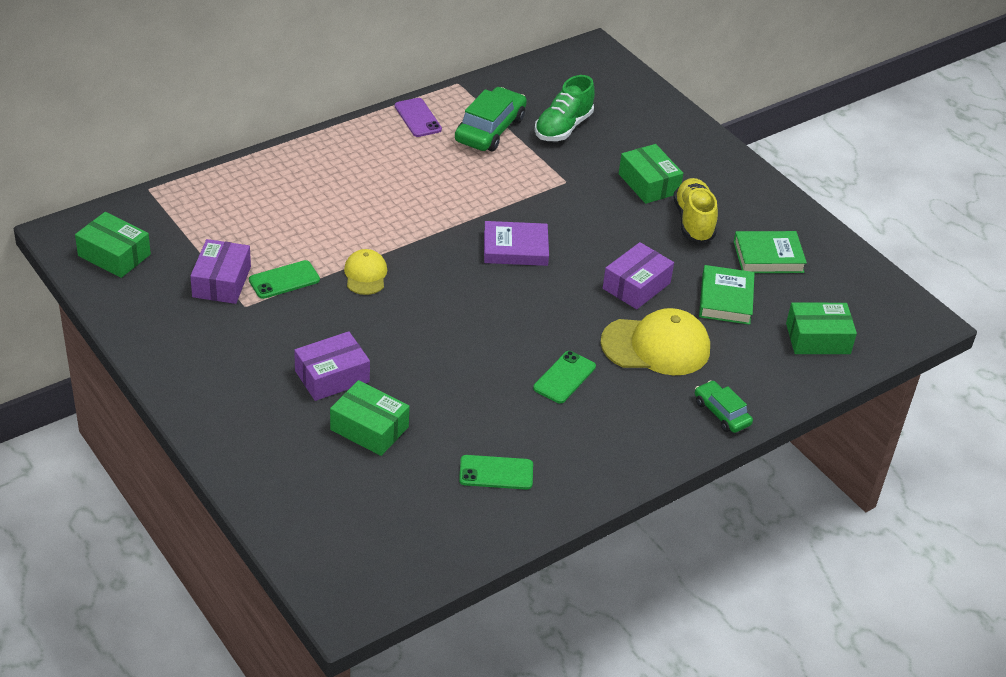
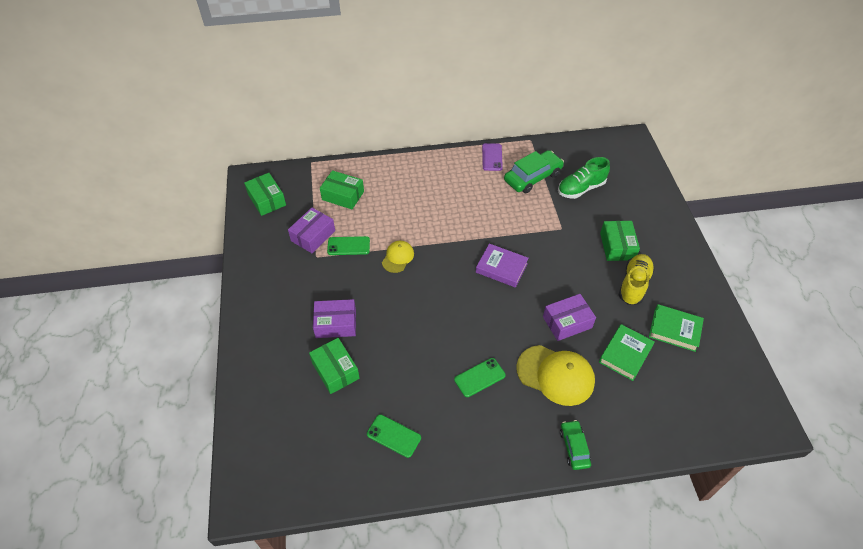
camera: 30 degrees right, 10 degrees up
(818, 338) = (678, 411): green box -> green box (343, 195)

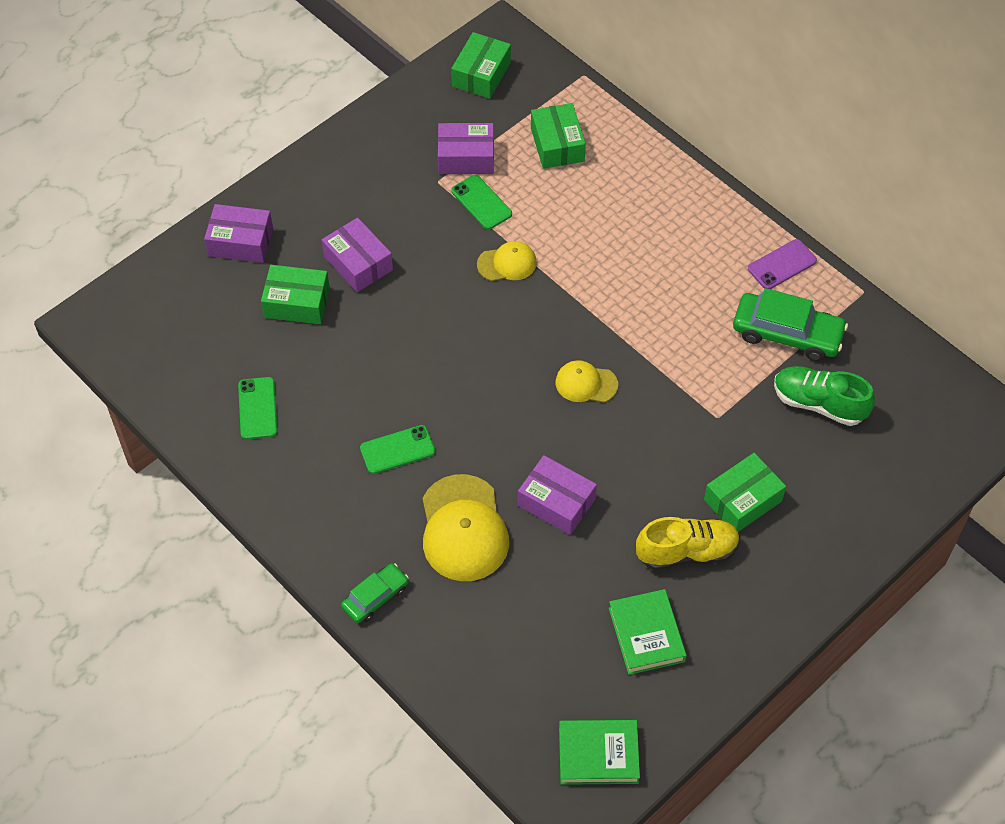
camera: 55 degrees right, 5 degrees up
(264, 375) = (240, 242): none -> purple box
(335, 370) = (297, 303): green box -> green box turned 75 degrees clockwise
(479, 377) = (397, 450): green phone -> green phone turned 45 degrees counterclockwise
(501, 268) = (586, 383): purple book -> yellow cap
(625, 354) = (558, 592): green book -> green book (598, 755)

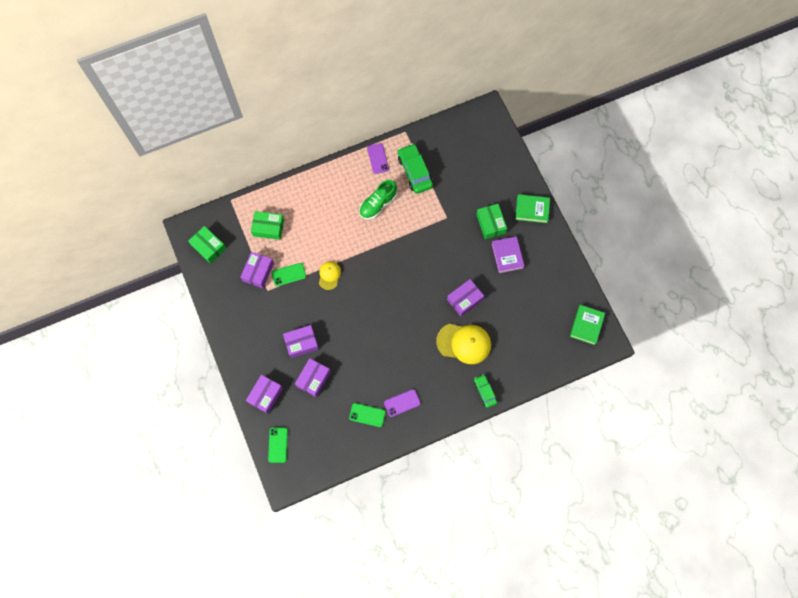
camera: 70 degrees left, 15 degrees up
(297, 303) = (313, 379): green box -> purple box
(301, 458) = (402, 403): none -> purple phone
(397, 450) = (413, 358): green phone -> green phone (278, 445)
(586, 383) = (409, 265): yellow cap -> none
(646, 634) = (539, 286): green book -> green book (532, 210)
(687, 552) = (507, 256): yellow shoe -> purple book
(787, 333) = (415, 172): green car -> green car turned 60 degrees counterclockwise
(819, 403) = (455, 174): green shoe -> green shoe (378, 204)

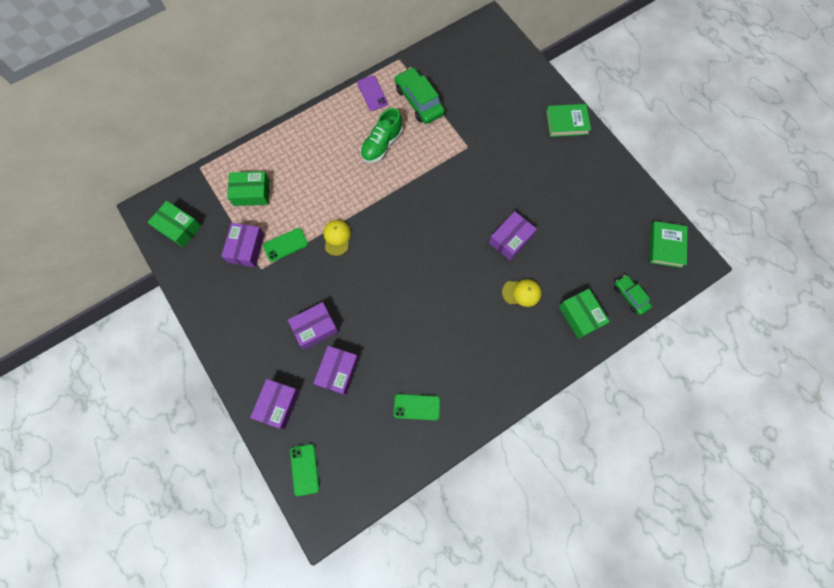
camera: 10 degrees left, 0 degrees up
(402, 403) = (459, 382): purple phone -> none
(464, 343) = (521, 293): yellow cap -> yellow cap, size x0.56
(485, 392) = (561, 349): green car -> green car (630, 296)
(490, 224) = (522, 146): green box -> green box (580, 316)
(507, 256) = (550, 179): purple book -> none

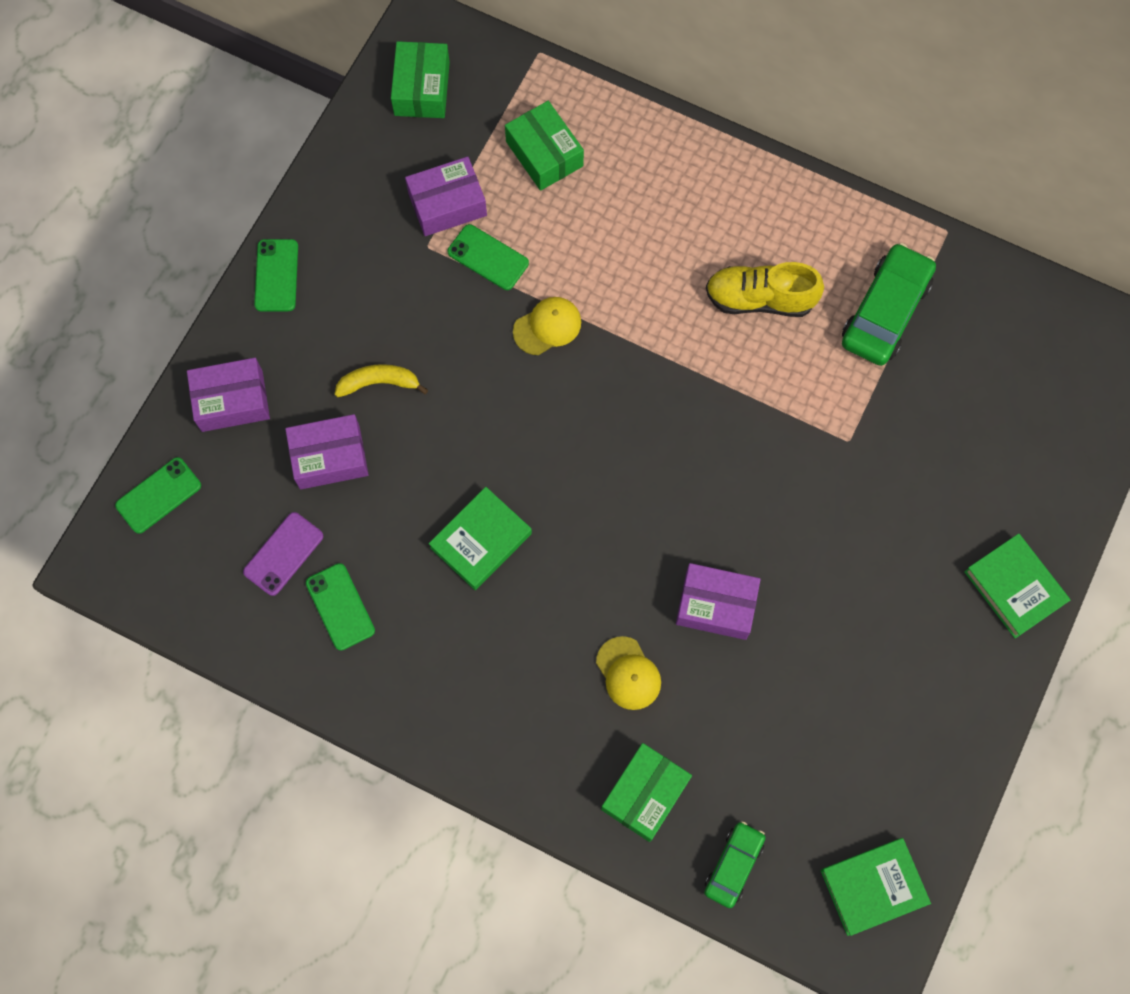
camera: 60 degrees right, 0 degrees up
(227, 347) = (276, 275): none -> green phone
(315, 328) = (379, 383): purple box -> yellow banana
(372, 93) = (848, 227): purple phone -> purple phone (283, 554)
(382, 144) = (760, 299): green shoe -> yellow shoe
(422, 323) = (481, 540): none -> green book

